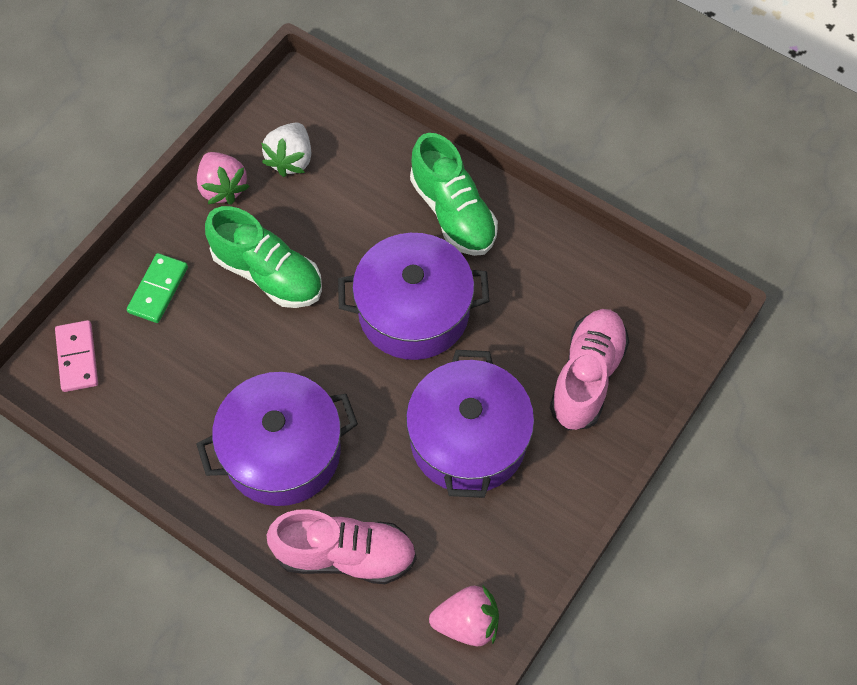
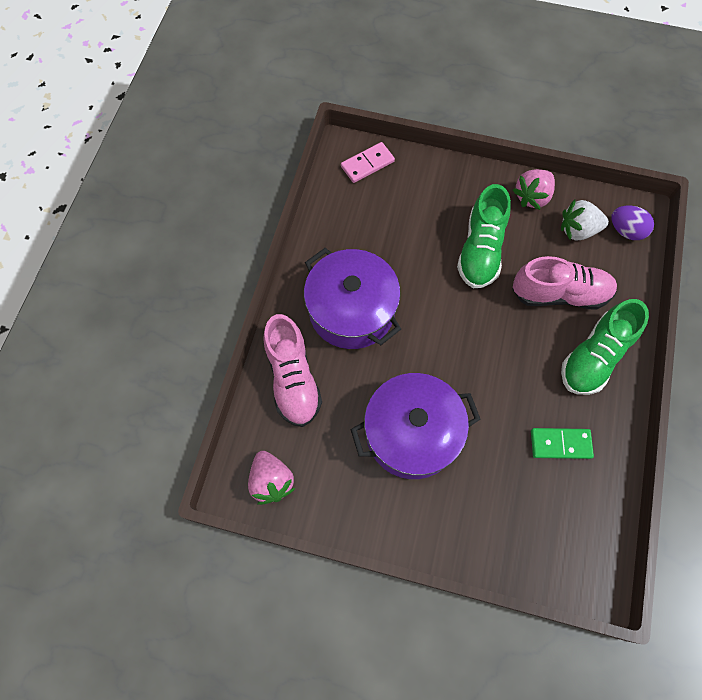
camera: 70 degrees right, 5 degrees up
(158, 289) = (436, 189): green domino -> green domino (560, 444)
(314, 112) = (625, 231): none -> purple egg
(413, 311) = (497, 358): purple pot -> none
(587, 377) = (502, 508): pink shoe -> pink shoe (560, 294)

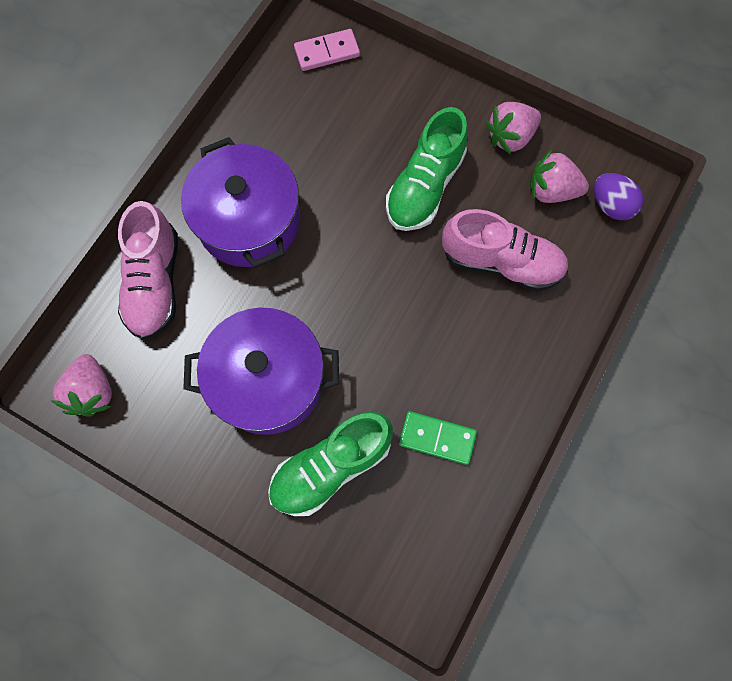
camera: 15 degrees right, 5 degrees up
(578, 230) = (551, 191): white strawberry -> pink strawberry
(594, 357) = (515, 347): green shoe -> green shoe (331, 466)

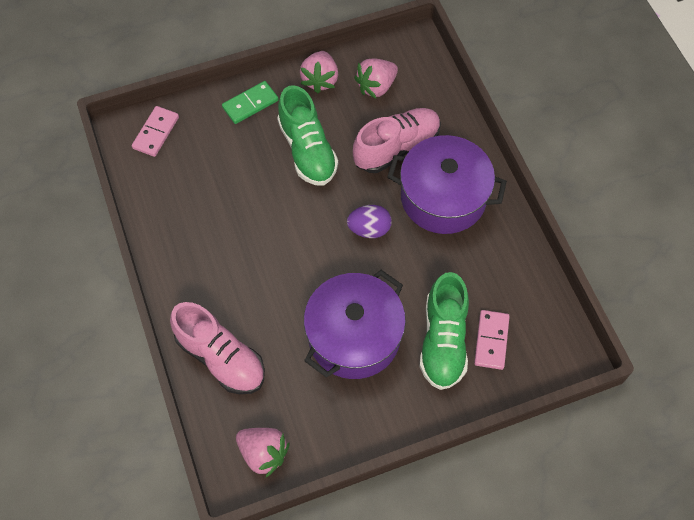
camera: 50 degrees left, 10 degrees down
(249, 221) = (232, 267): purple pot -> purple pot (443, 197)
(369, 513) = (491, 340): none -> pink domino
(437, 438) = (476, 267): green domino -> green domino (250, 104)
(610, 205) = (414, 65): purple egg -> purple egg (369, 229)

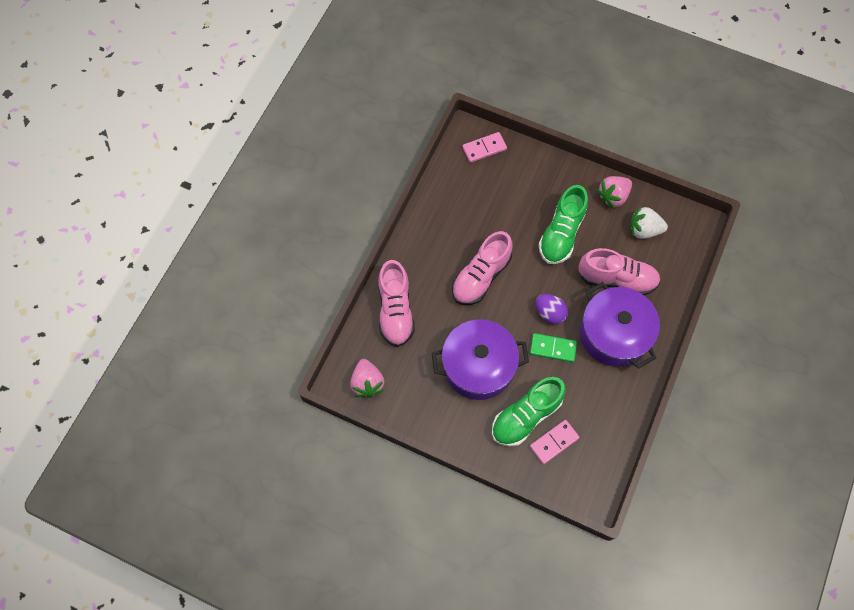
camera: 45 degrees right, 5 degrees up
(250, 104) = (555, 176): green domino -> green domino (553, 348)
(272, 252) = (481, 276): none -> pink shoe
(376, 86) = (644, 230): pink strawberry -> white strawberry

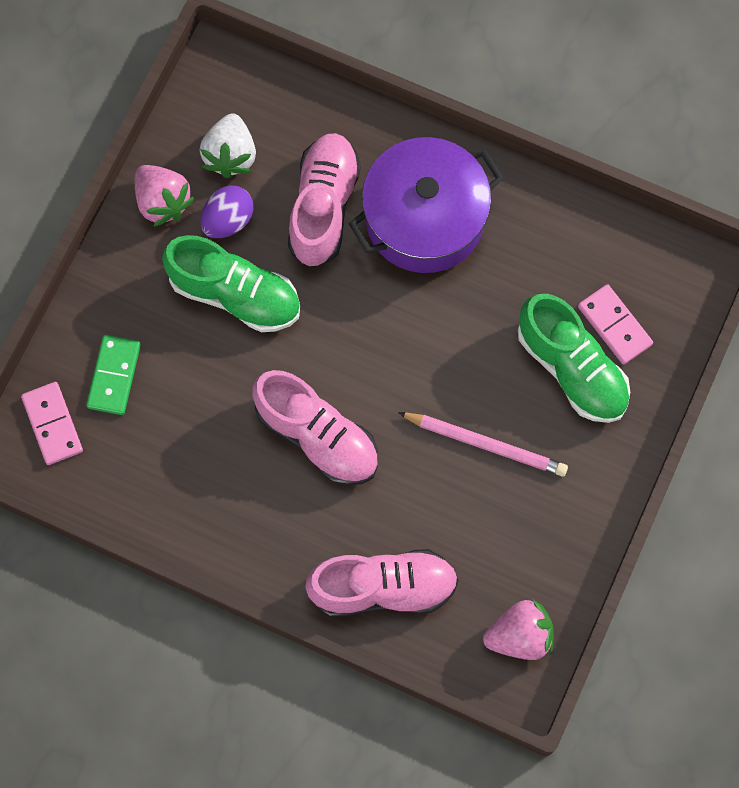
camera: 90 degrees left, 5 degrees up
(478, 366) = (485, 444): purple pot -> pink pencil
(549, 313) = (387, 321): purple egg -> purple egg (228, 220)
(553, 348) = (451, 319): green domino -> green domino (114, 376)

